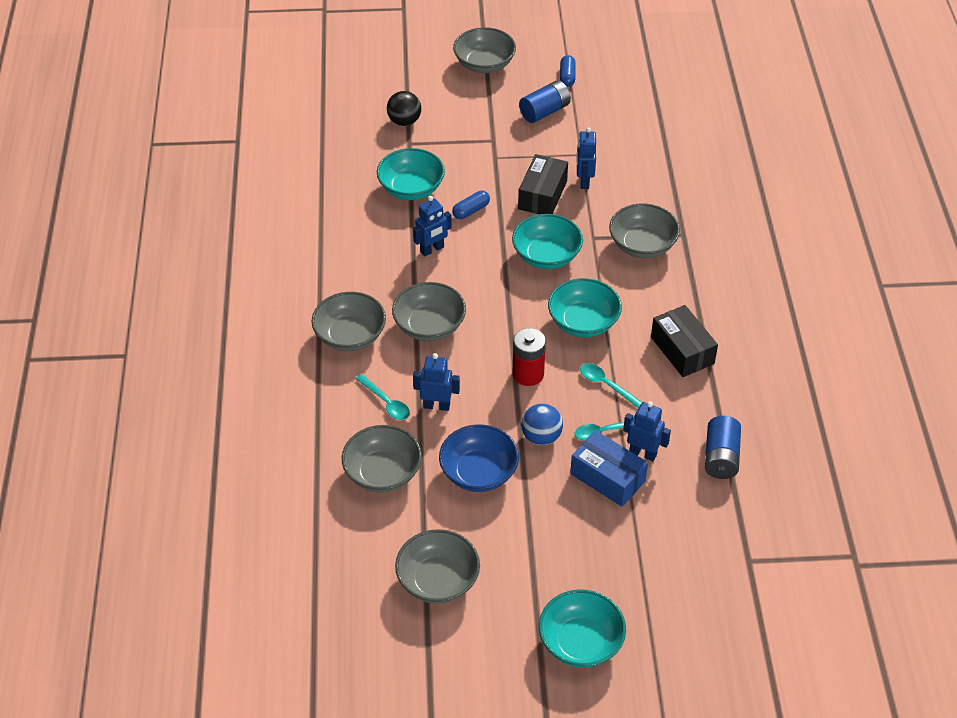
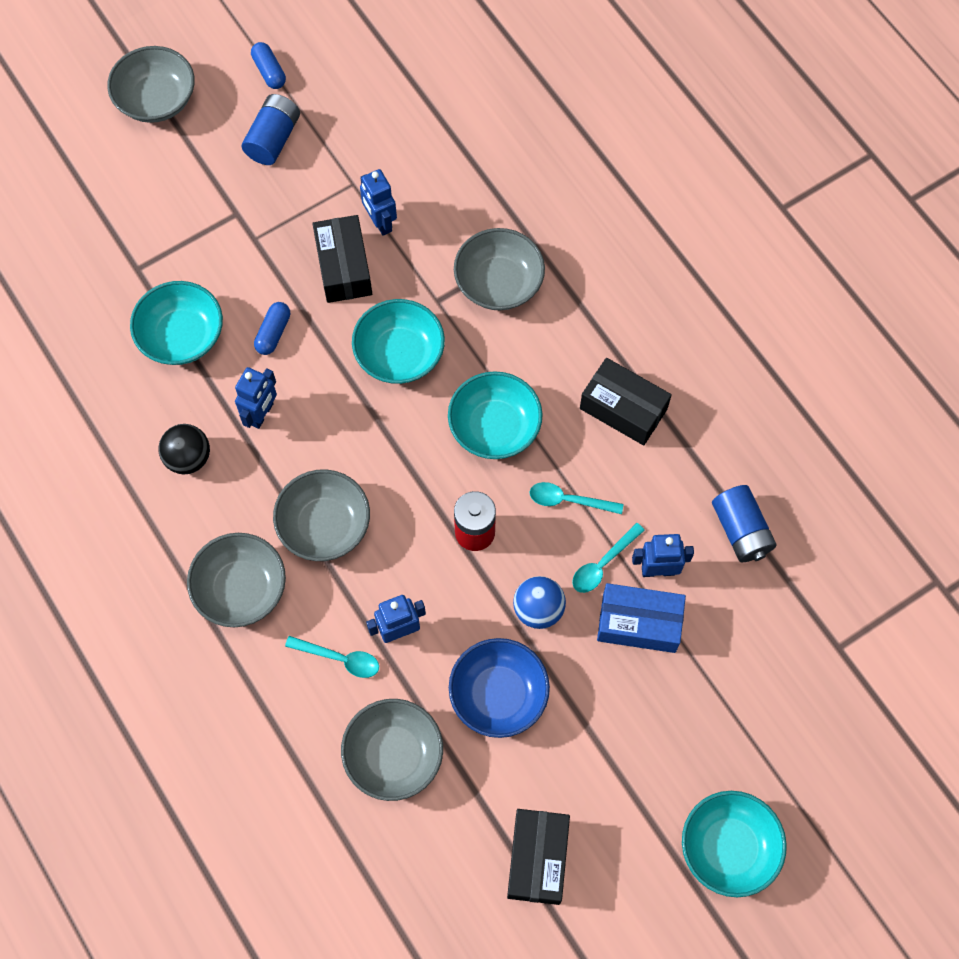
camera: 30 degrees left, 20 degrees up
(404, 121) = (111, 237): black ball -> black ball (188, 458)
(438, 580) = (537, 859): grey bowl -> black box

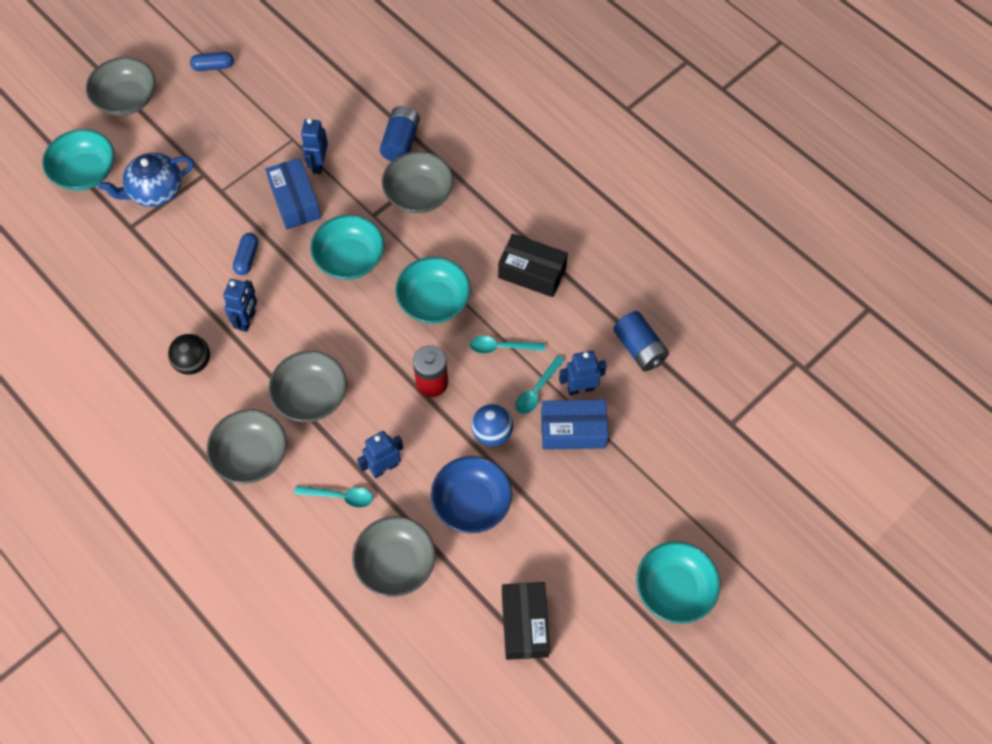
camera: 10 degrees left, 5 degrees down
(174, 227) = (155, 191): none -> blue teapot
(182, 336) = (174, 271): turquoise bowl -> turquoise bowl (85, 172)
(269, 71) = (213, 66): blue capsule -> blue capsule turned 60 degrees counterclockwise
(273, 139) = (224, 115): blue battery -> blue battery (401, 142)
(343, 267) = (295, 201): black box -> blue box
(380, 222) = (318, 164): blue robot -> blue robot turned 45 degrees clockwise

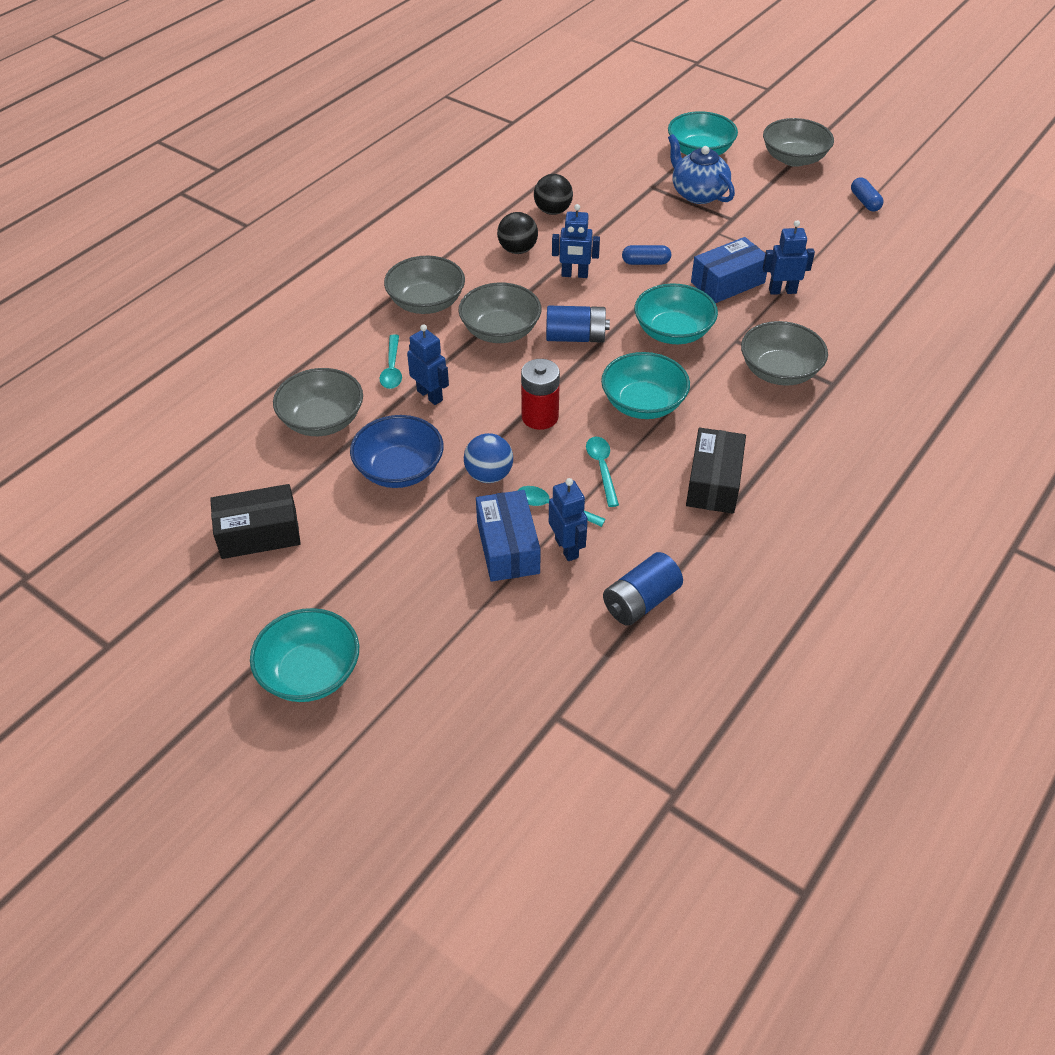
camera: 80 degrees right, 15 degrees down
(140, 321) = (552, 211): none -> black ball
(401, 142) = (843, 347): blue battery -> blue battery (576, 337)

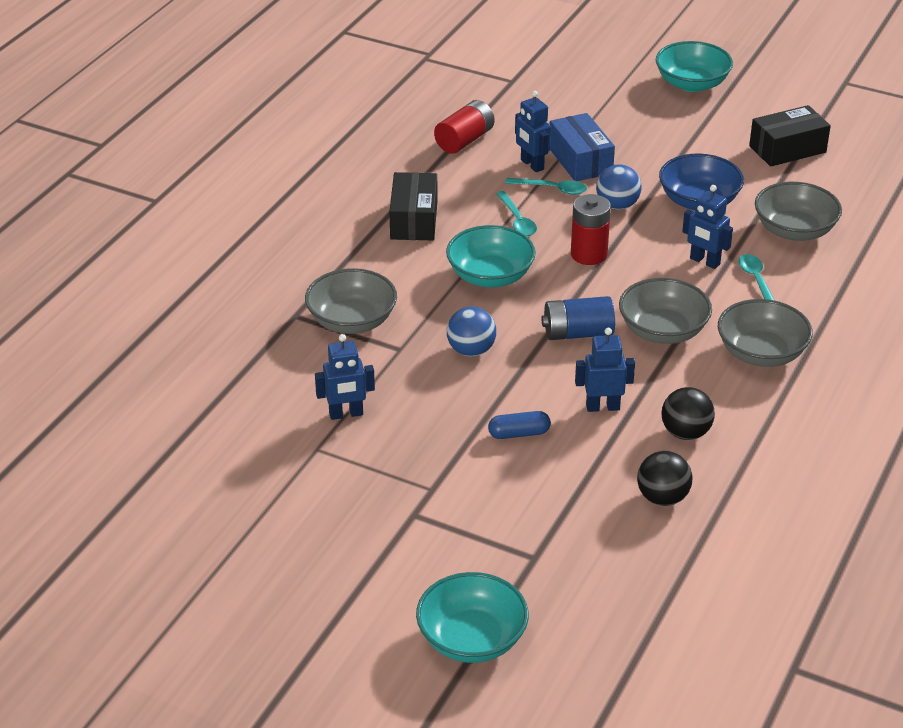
camera: 170 degrees right, 10 degrees down
(641, 601) = (464, 140): blue battery -> red battery
(673, 332) = (471, 350): turquoise bowl -> blue ball
(698, 194) = (465, 553): blue teapot -> none
(727, 282) = (413, 418): blue box -> none
(794, 159) = (321, 643): grey bowl -> none
(865, 202) = (221, 567): blue capsule -> none

